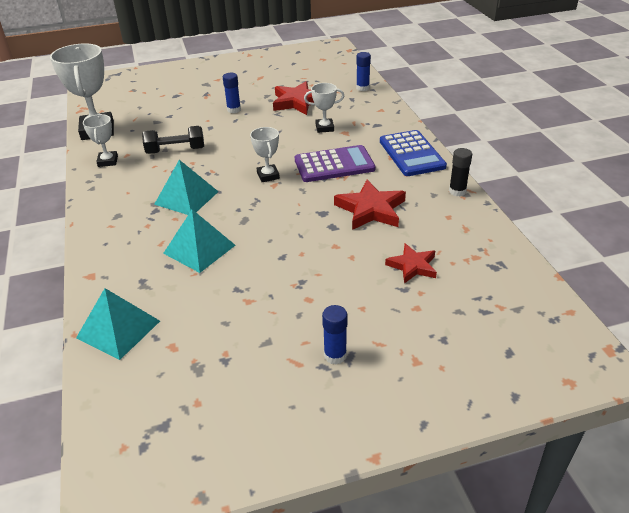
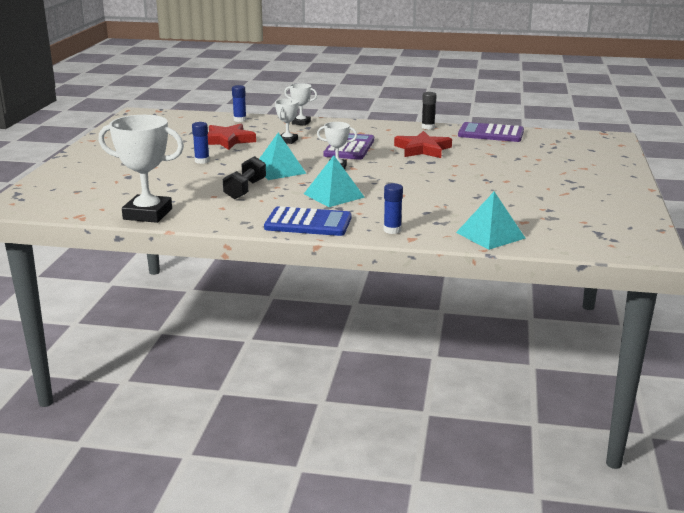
camera: 65 degrees left, 15 degrees down
(108, 161) = (223, 216): white trophy -> white trophy (301, 123)
(199, 249) = (415, 200): turquoise pyramid -> turquoise pyramid (279, 170)
(335, 355) = (566, 183): blue glue stick -> blue glue stick (392, 230)
(411, 154) = (365, 127): blue calculator -> blue calculator (308, 223)
(412, 266) = (497, 152): red star -> none
(483, 243) = (491, 133): none -> purple calculator

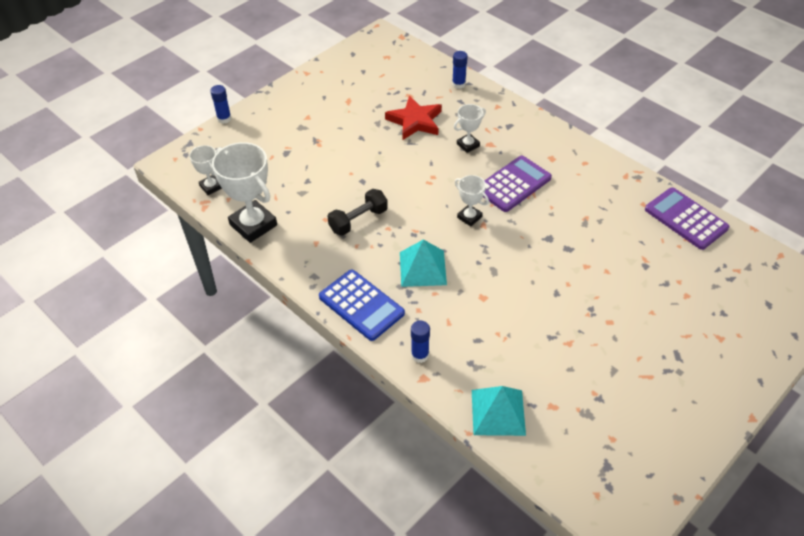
camera: 35 degrees right, 25 degrees up
(202, 161) = (364, 151): blue glue stick -> blue glue stick (224, 119)
(279, 170) = (414, 199): turquoise pyramid -> none
(301, 123) = (510, 113): white trophy -> white trophy (211, 187)
(422, 149) = (582, 220): red star -> none
(428, 127) = (630, 176): black glue stick -> none

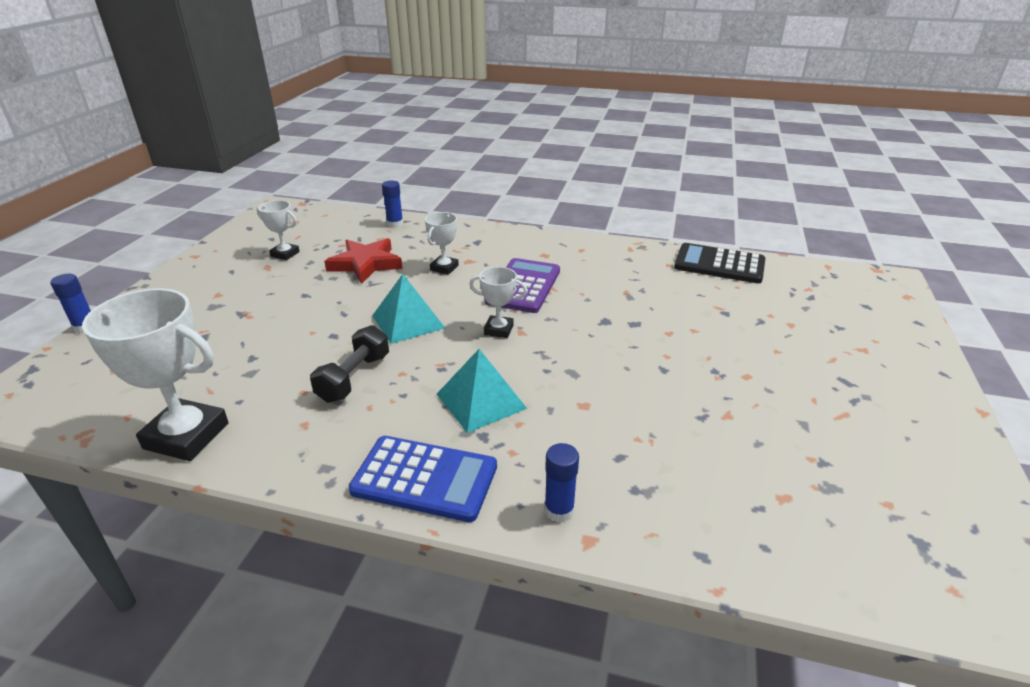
camera: 30 degrees left, 15 degrees down
(211, 187) = (89, 410): white trophy -> white trophy (285, 254)
(498, 412) = (727, 539): turquoise pyramid -> turquoise pyramid (408, 321)
(686, 219) = (719, 264): purple calculator -> black calculator

